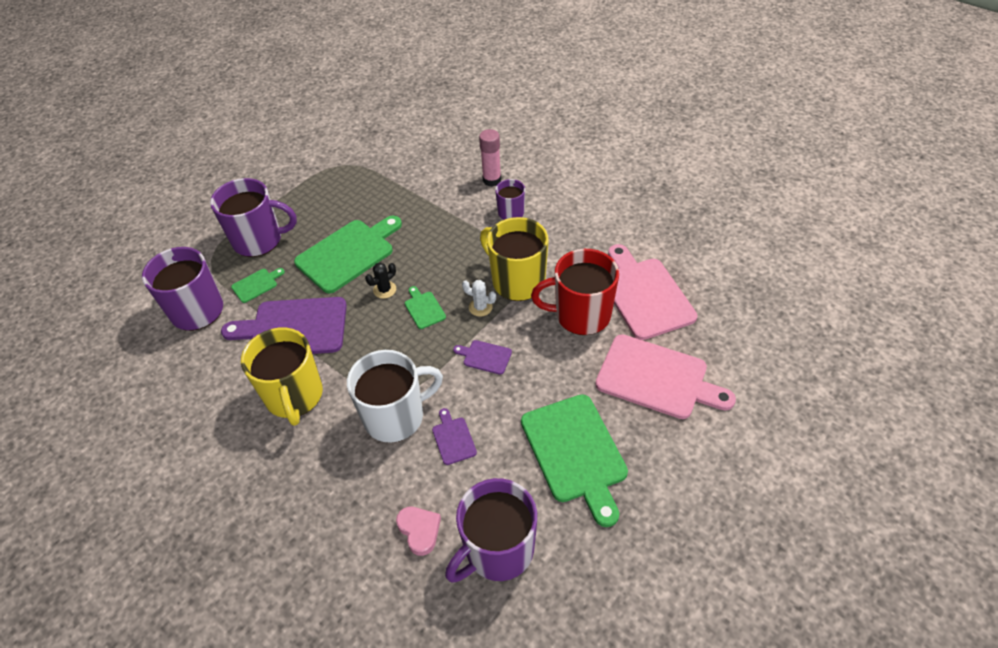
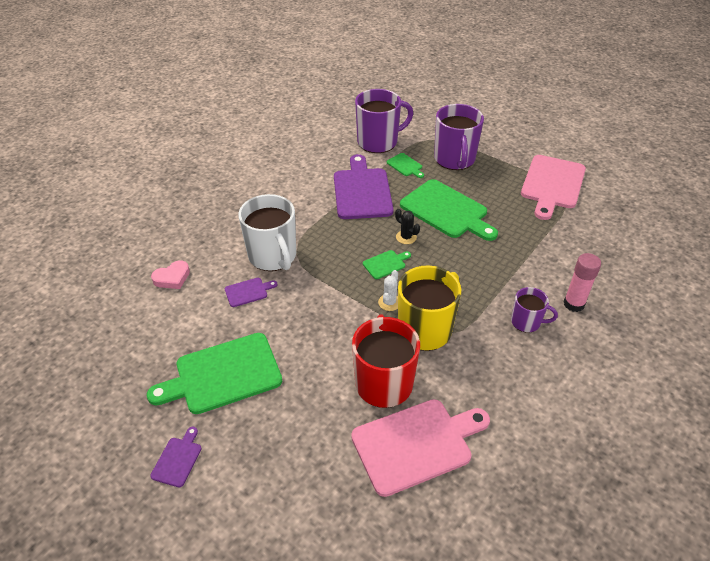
camera: 85 degrees right, 5 degrees down
(294, 396) = (296, 200): yellow mug -> none
(485, 356) = (331, 308): purple cutting board -> purple cutting board (178, 459)
(497, 550) = (145, 323): purple mug -> none
(657, 378) = (300, 447): pink cutting board -> pink cutting board (552, 184)

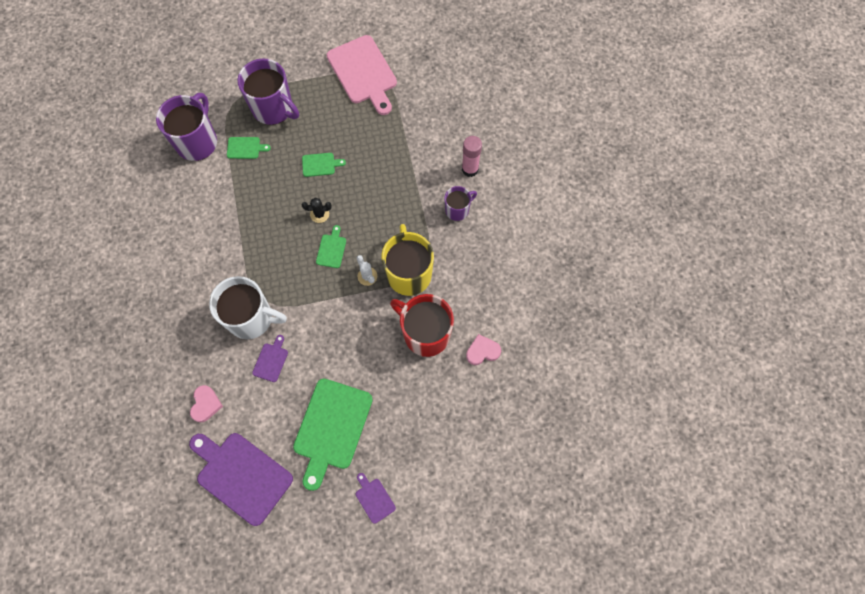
camera: 50 degrees left, 25 degrees up
(362, 191) = (242, 202): purple cutting board -> purple cutting board (241, 475)
(416, 444) = (482, 351): pink cutting board -> pink heart
(446, 211) = (320, 164): green cutting board -> green cutting board, size x0.45

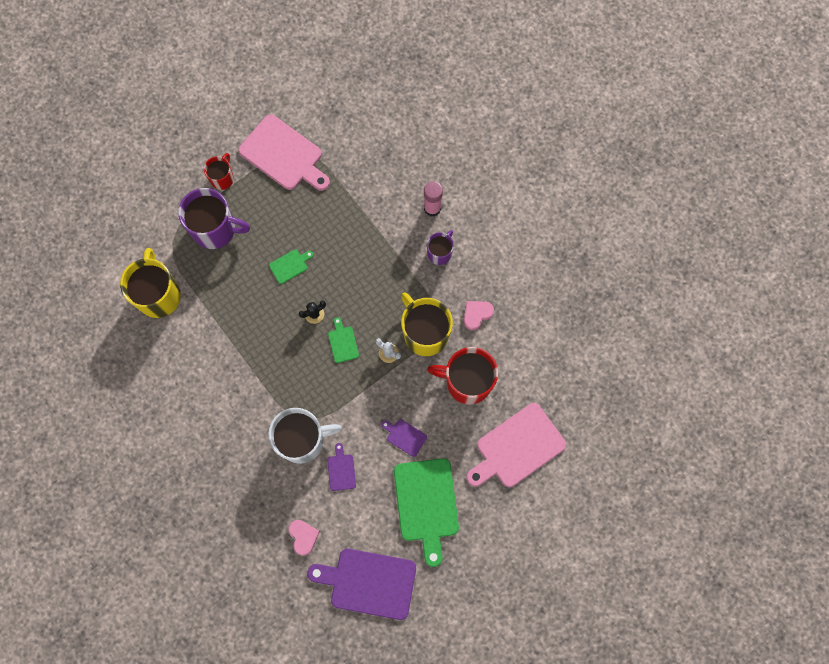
camera: 25 degrees left, 5 degrees up
(197, 141) = (158, 295): purple mug -> yellow mug
(245, 148) = (209, 281): green cutting board -> none
(302, 70) = (222, 178): none -> red mug
(374, 498) = (494, 547): purple cutting board -> purple cutting board (405, 436)
(442, 415) = (517, 447): none -> pink cutting board
(482, 351) = (525, 374): pink heart -> pink heart (476, 314)

